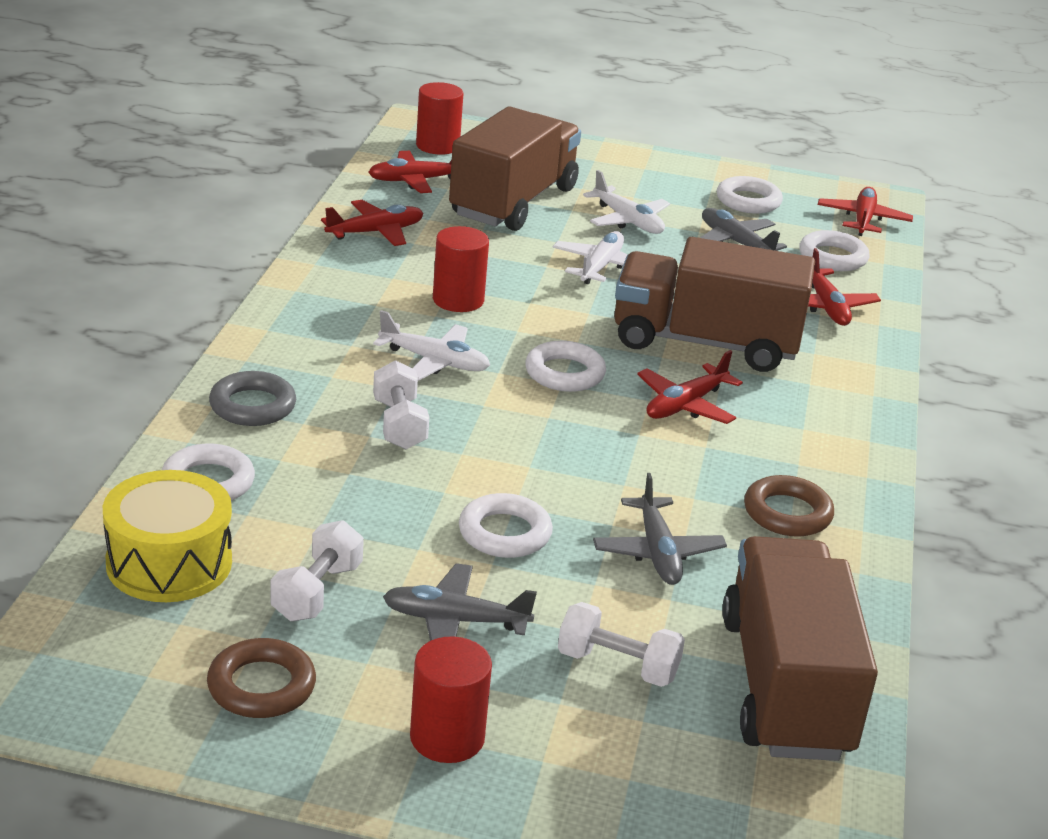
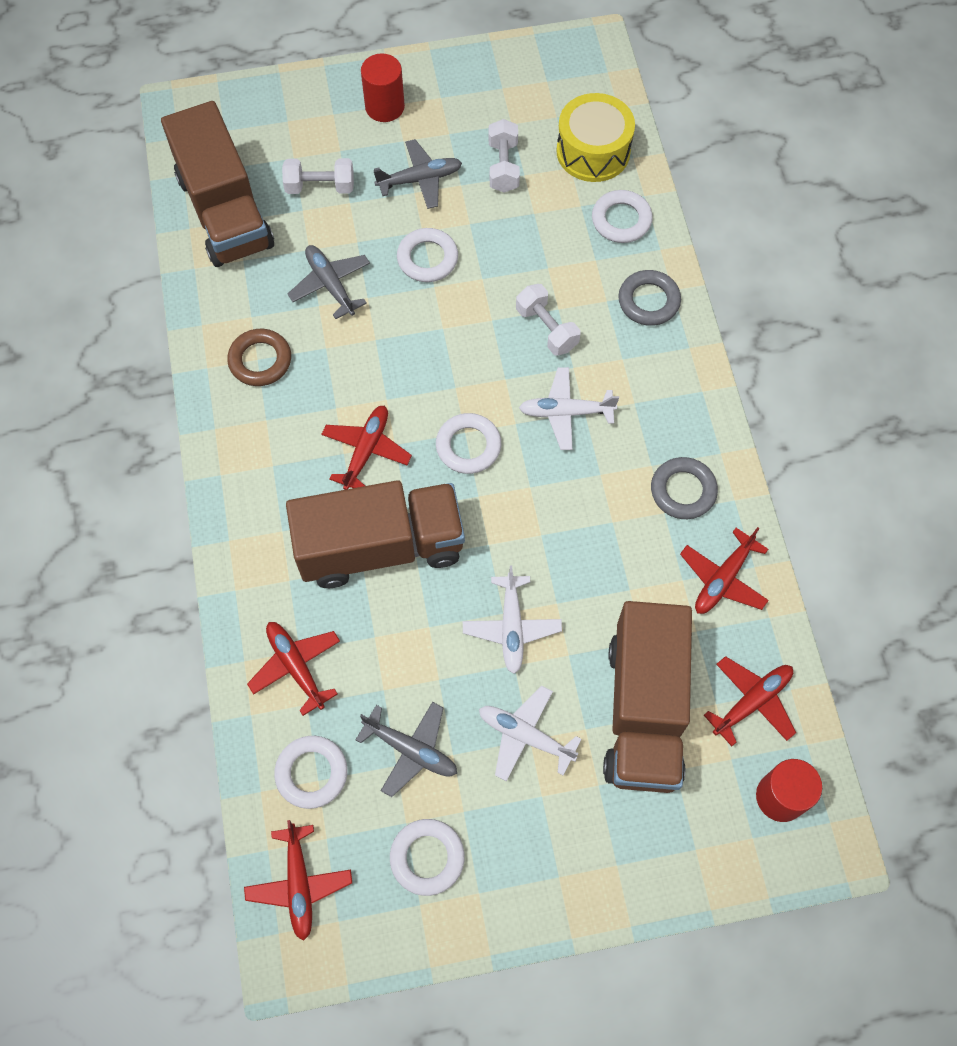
camera: 160 degrees right, 35 degrees up
(261, 686) = (490, 97): brown ring -> none
(360, 282) = (683, 491): none -> grey ring
(458, 300) = (596, 506): red cylinder -> none

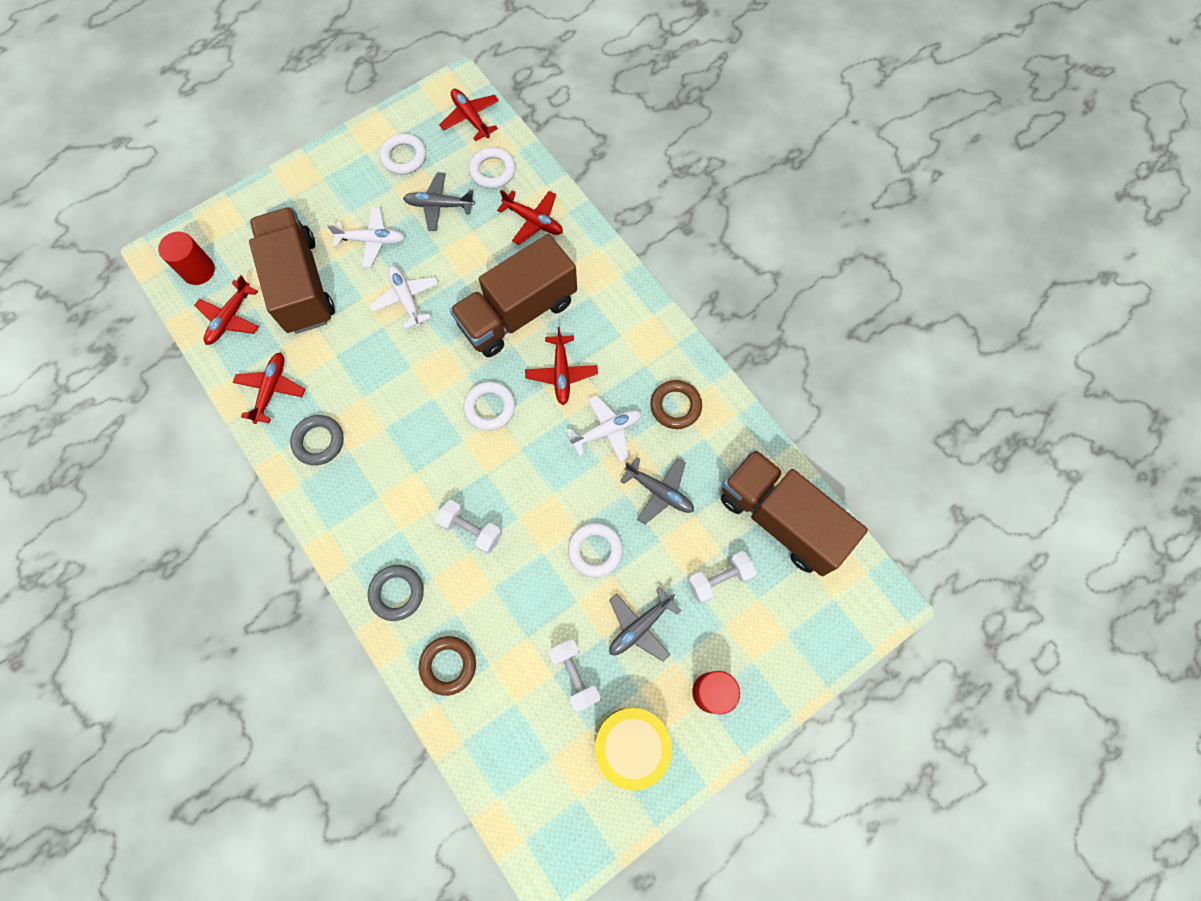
camera: 155 degrees right, 5 degrees up
(565, 412) = (428, 465): white plane -> white plane (606, 431)
(593, 151) = (501, 732): yellow drum -> yellow drum (631, 745)
(621, 220) = (448, 665): white ring -> brown ring

